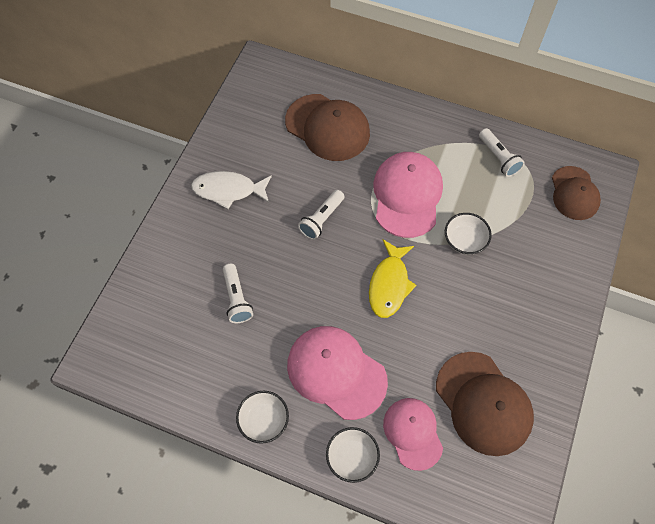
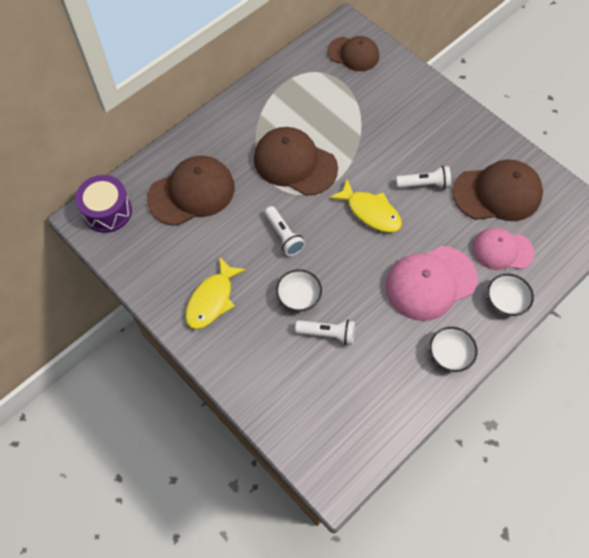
camera: 65 degrees left, 0 degrees up
(228, 190) = (212, 299): white fish -> yellow fish
(275, 76) = (107, 211): none -> purple drum
(407, 195) = (295, 163): pink cap -> brown cap
(464, 241) = (357, 143): white bowl -> white bowl (298, 297)
(498, 158) = (295, 85): white flashlight -> white flashlight (424, 184)

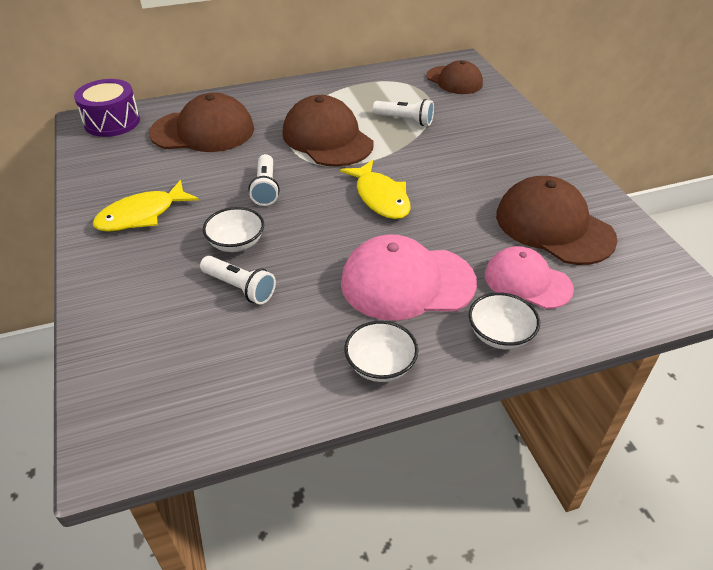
camera: 25 degrees right, 20 degrees down
(424, 184) = (463, 193): white flashlight -> white flashlight (405, 120)
(497, 193) = (553, 226): brown cap -> brown cap turned 150 degrees counterclockwise

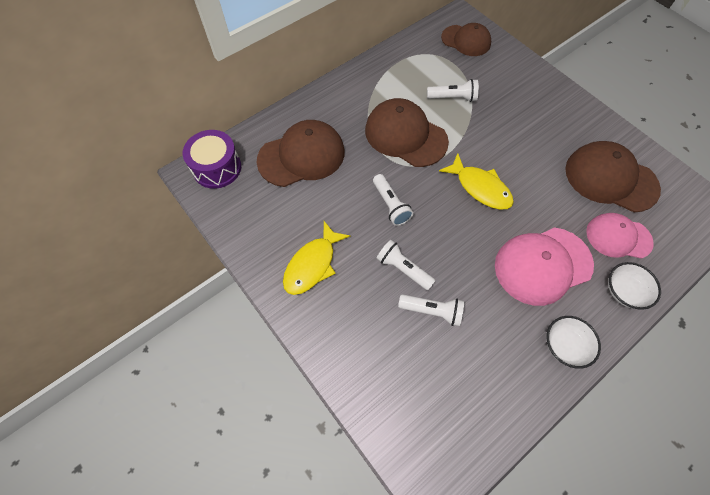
camera: 20 degrees left, 20 degrees up
(236, 243) = (403, 269): white bowl -> white flashlight

